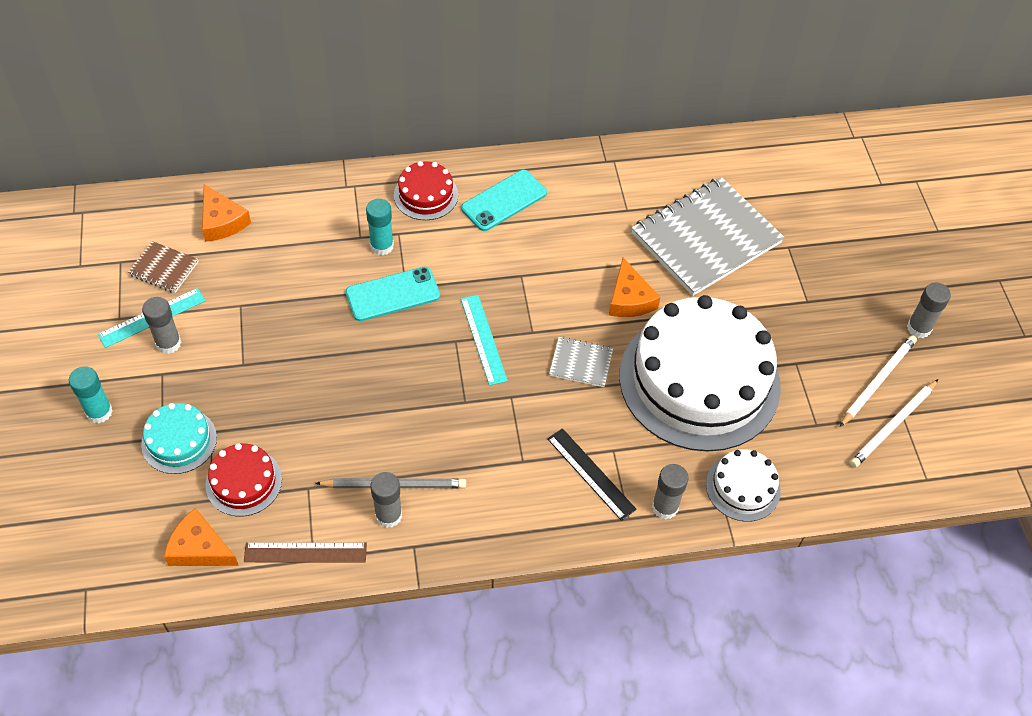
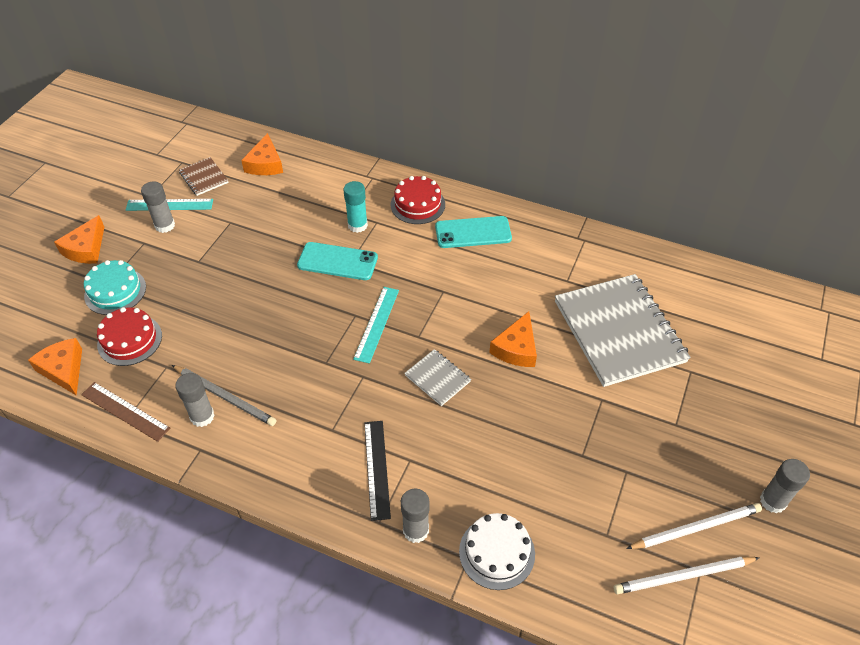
camera: 35 degrees right, 5 degrees down
(99, 412) = (86, 249): turquoise glue stick -> orange cheese
(699, 380) = (526, 441): white cake -> none
(706, 238) = (619, 331): grey notebook -> grey notebook turned 75 degrees clockwise

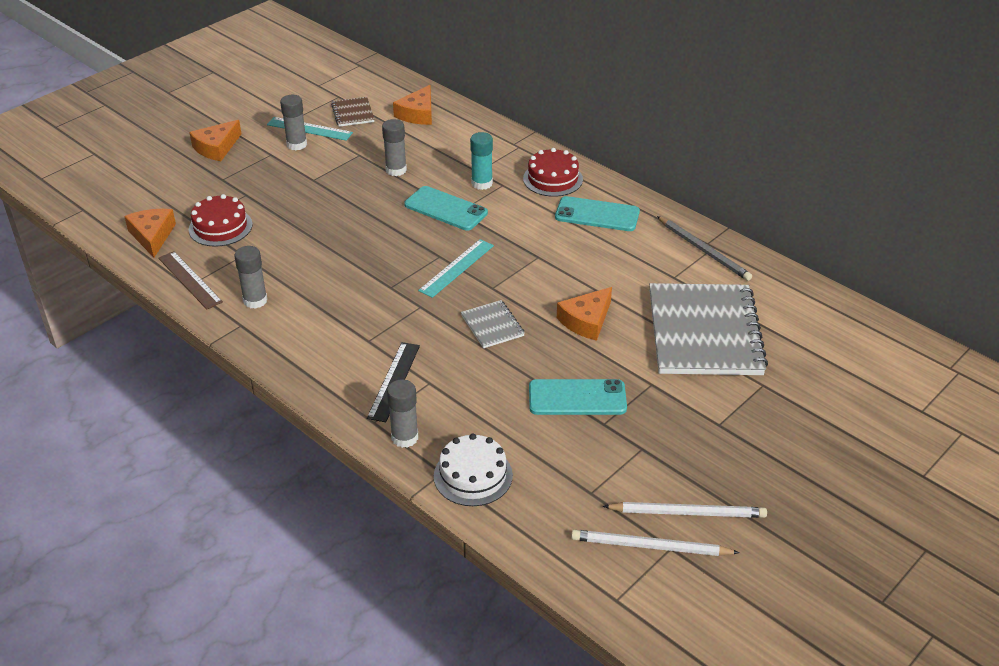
camera: 20 degrees right, 10 degrees down
(115, 291) = (226, 186): turquoise cake -> none
(225, 397) = (283, 291): grey pencil -> grey pencil (704, 251)
(547, 434) = (577, 398): none -> turquoise phone
(773, 501) = (786, 514): grey glue stick -> grey glue stick (396, 170)

